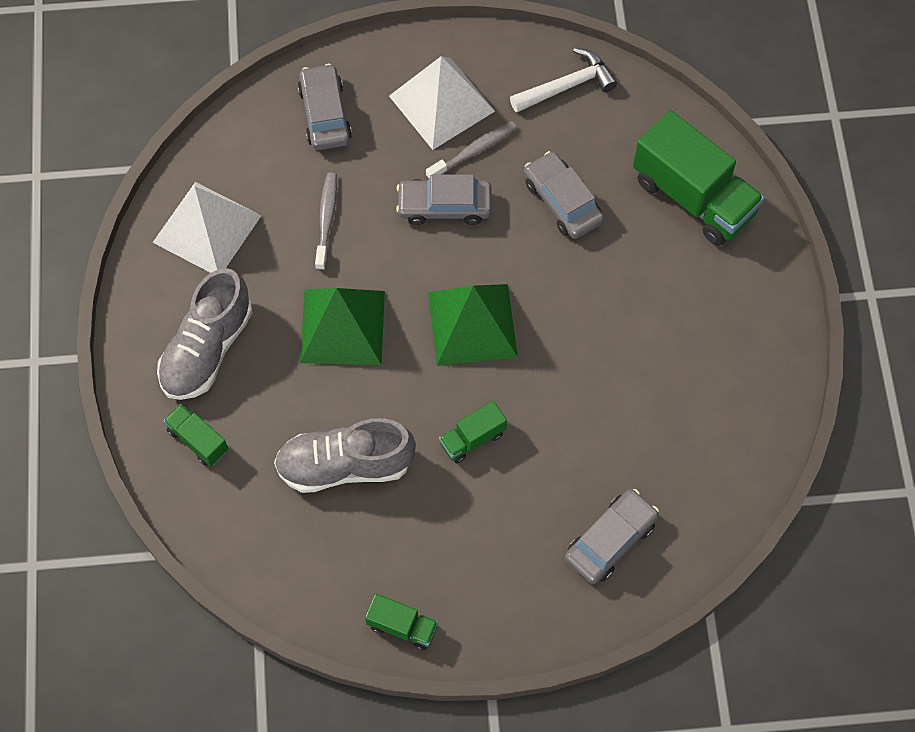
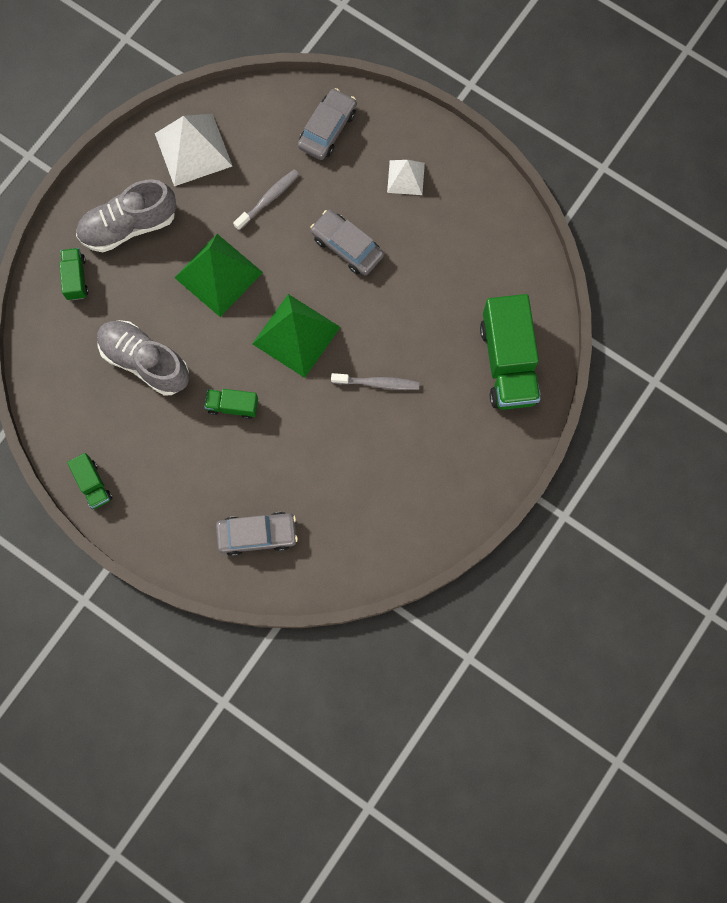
camera: 40 degrees right, 10 degrees up
(441, 103) = (406, 177): white pyramid -> white pyramid, size x0.57
(474, 151) = (397, 224): grey toothbrush -> grey toothbrush (377, 383)
(562, 201) = (422, 301): grey car -> none
(567, 86) = (495, 227): white hammer -> none

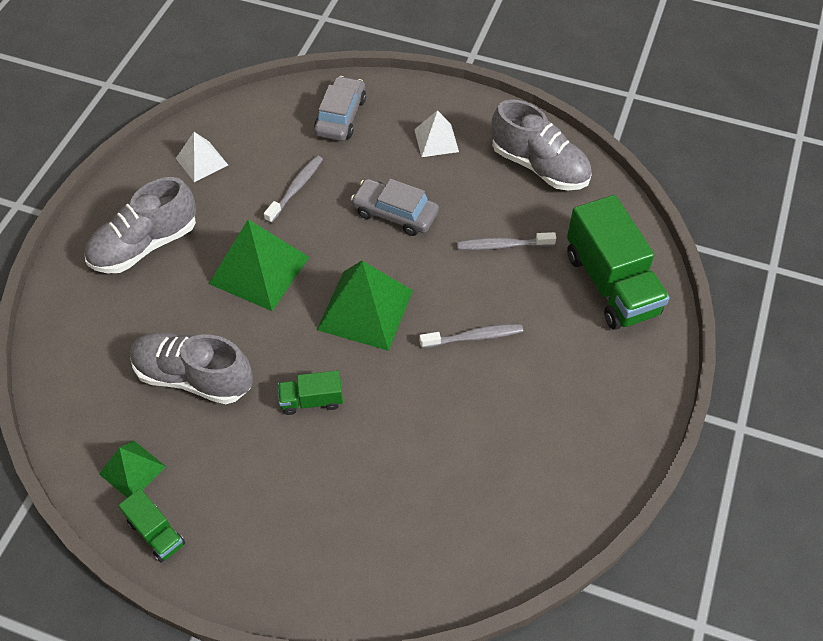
camera: 15 degrees left, 20 degrees down
(76, 278) = (92, 309): green truck -> none
(84, 429) = (132, 470): none -> green pyramid
(193, 149) = (202, 161): white pyramid -> white pyramid, size x0.57
(257, 535) = (383, 540): grey car -> none
(429, 302) = (502, 245): none -> grey toothbrush
(489, 228) = (539, 166): none -> grey shoe

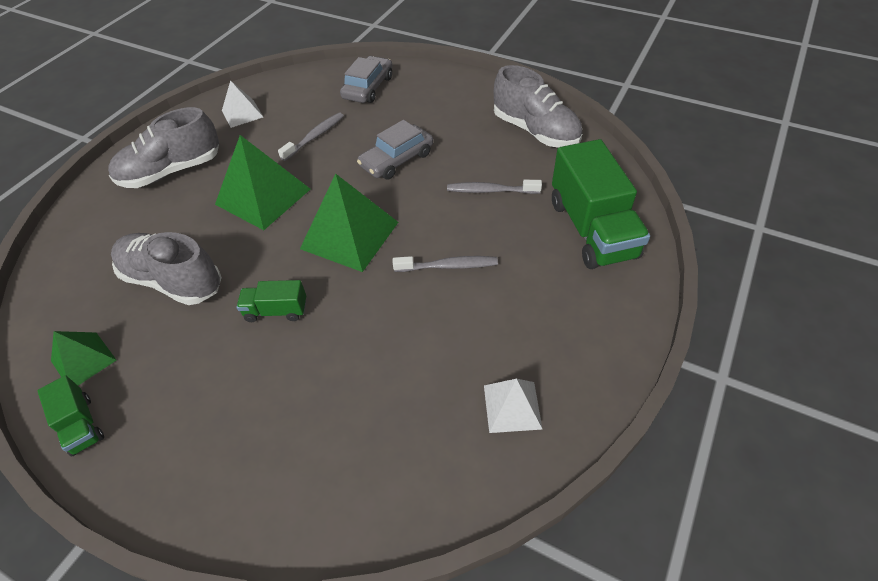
camera: 10 degrees right, 5 degrees down
(395, 213) = (397, 160): grey car -> grey car turned 75 degrees counterclockwise
(436, 140) = (446, 108): white pyramid -> white pyramid (512, 406)

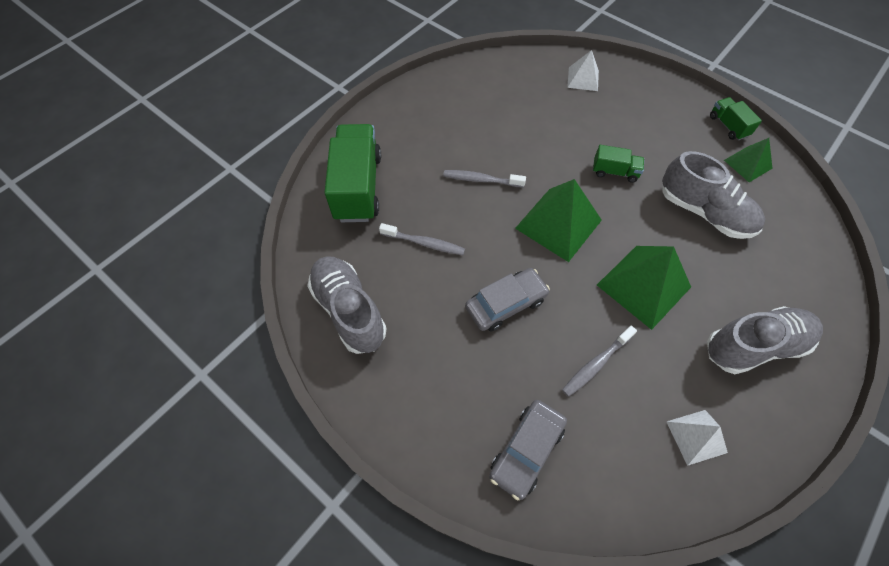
camera: 170 degrees left, 10 degrees up
(512, 406) = (466, 90): white pyramid -> white pyramid (583, 79)

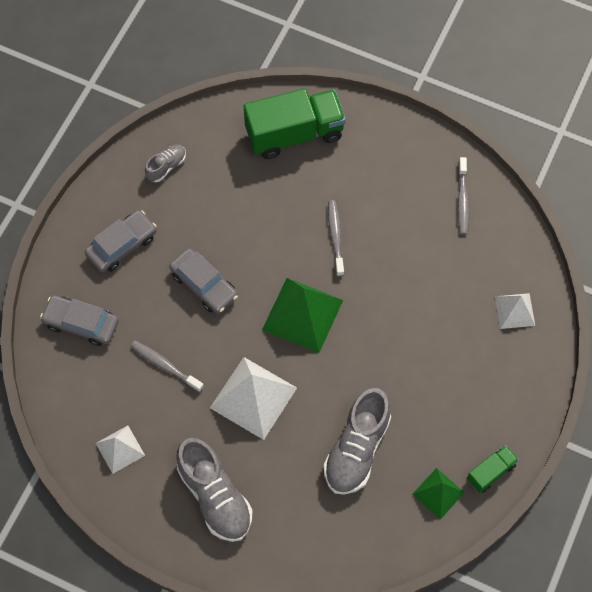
camera: 75 degrees right, 5 degrees up
(349, 310) = (166, 166): grey shoe -> grey shoe, size x0.51
(424, 243) = (248, 206): grey toothbrush -> grey toothbrush (462, 200)
(434, 380) = (122, 245): none -> grey car
(614, 172) = (384, 359): green truck -> none
(643, 286) = (253, 398): green pyramid -> white pyramid

